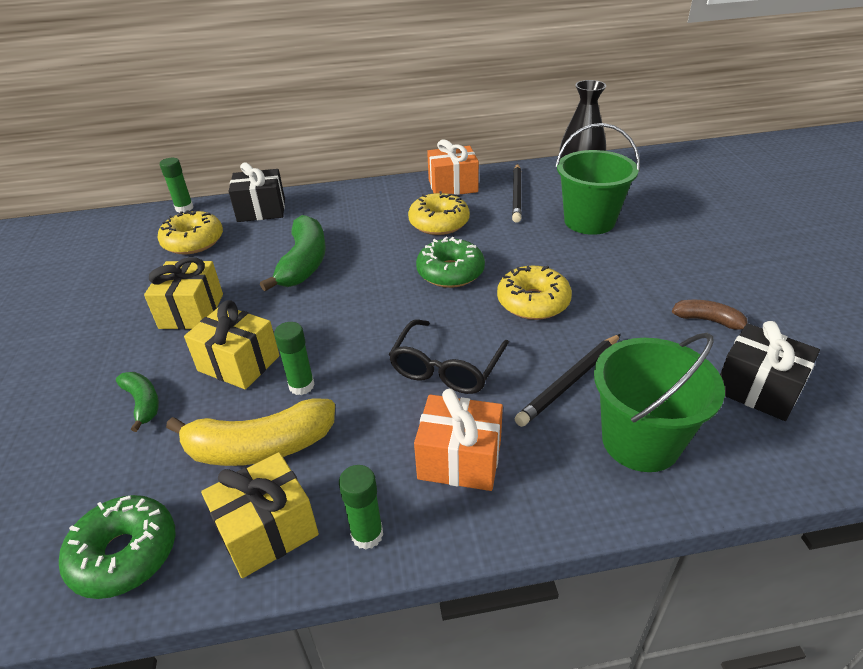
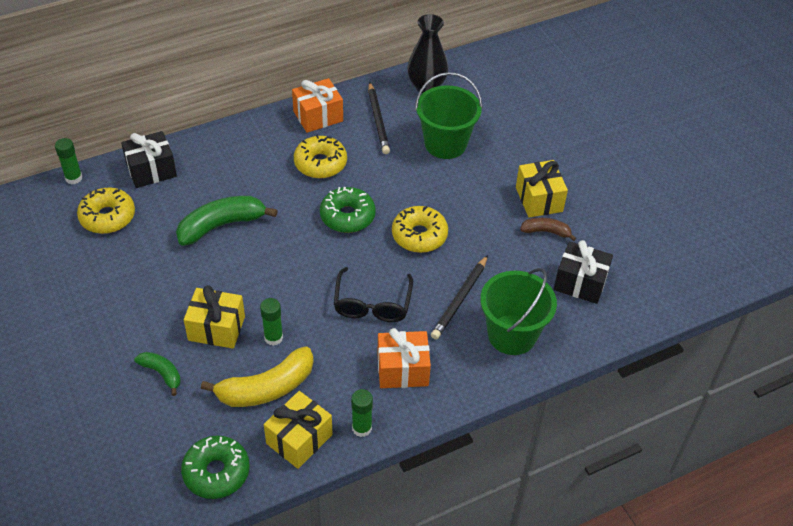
camera: 20 degrees left, 10 degrees up
(191, 311) = (151, 289): yellow gift -> yellow gift (539, 199)
(304, 263) = (221, 225): green banana -> green banana turned 105 degrees counterclockwise

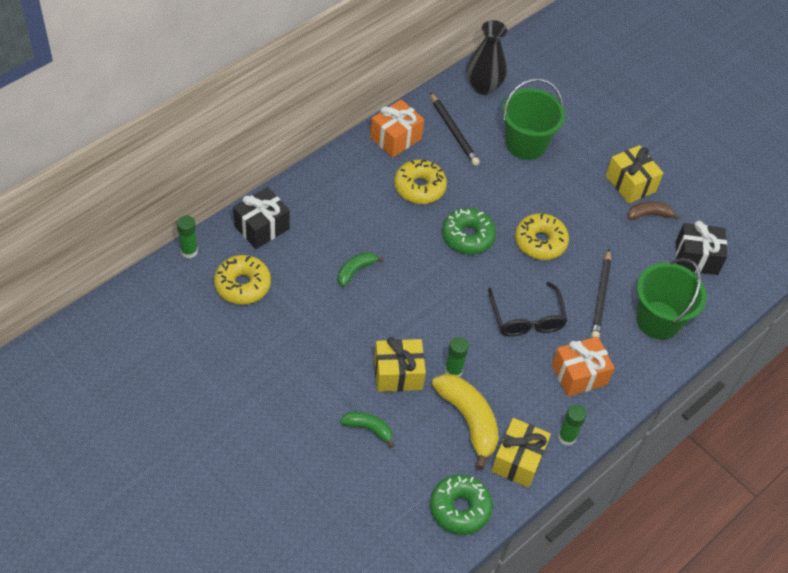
camera: 20 degrees left, 5 degrees up
(221, 225) = (355, 270): green banana -> green banana, size x0.55
(266, 388) = (468, 420): yellow banana -> yellow banana turned 75 degrees counterclockwise

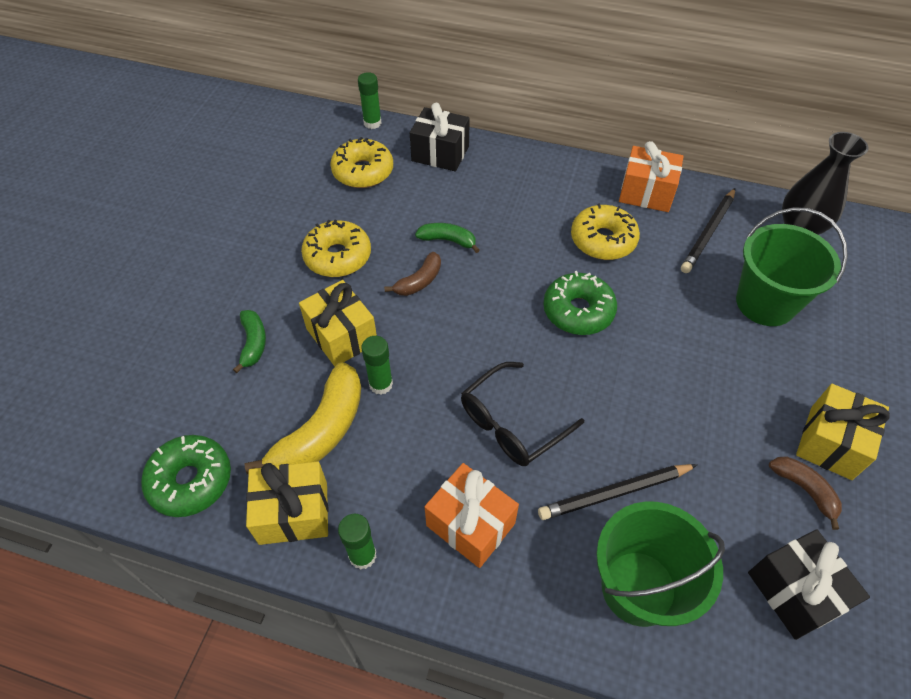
camera: 65 degrees right, 0 degrees up
(381, 306) = (419, 281): none -> brown banana
(540, 242) = (637, 384): yellow donut -> yellow donut (338, 256)

